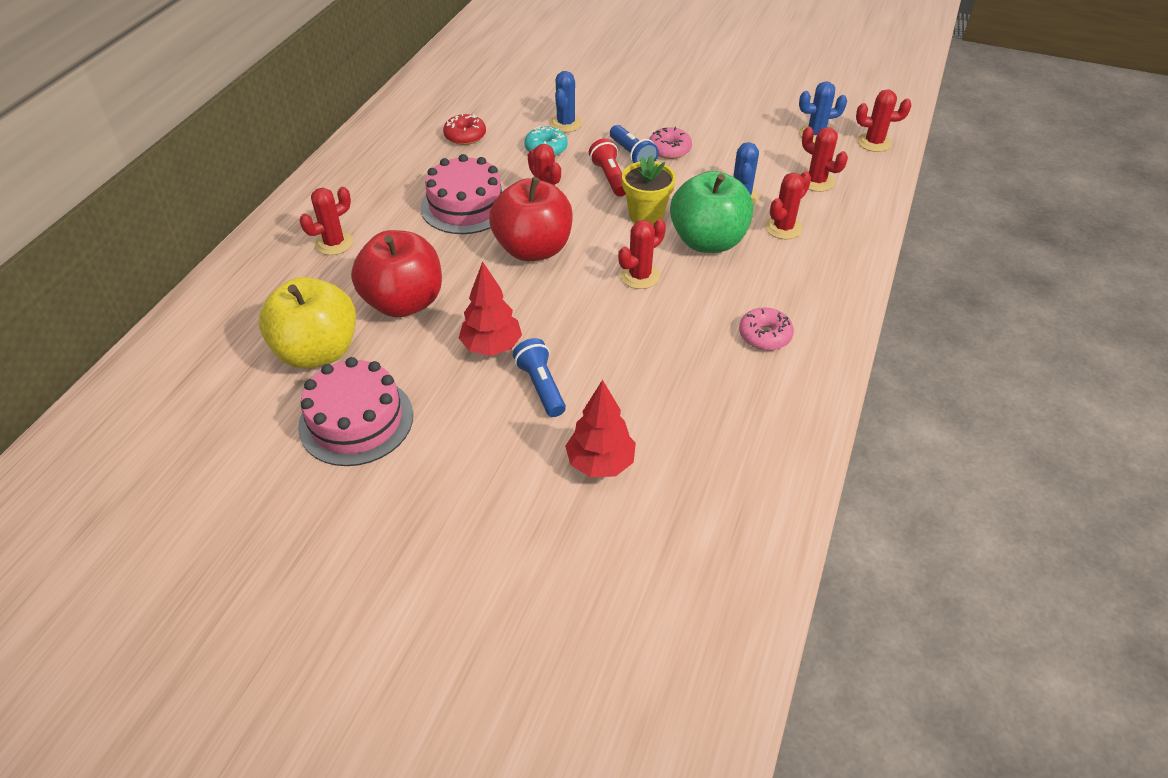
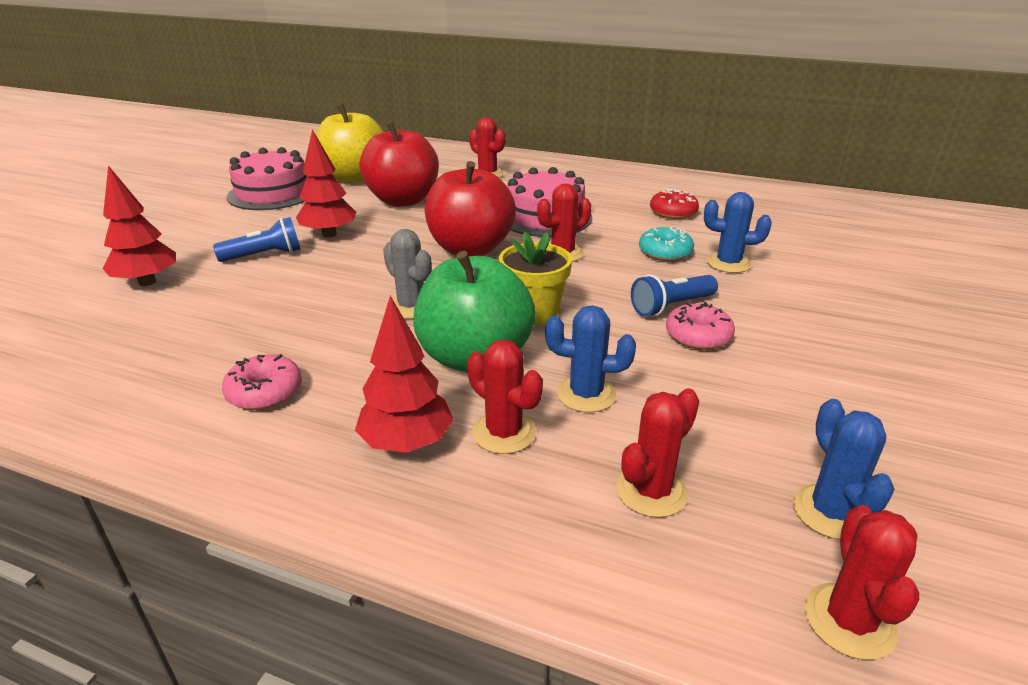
camera: 90 degrees right, 15 degrees down
(610, 177) = (613, 290): red flashlight -> none
(639, 276) = (411, 306): red cactus -> grey cactus
(801, 264) = (407, 443): none -> red tree

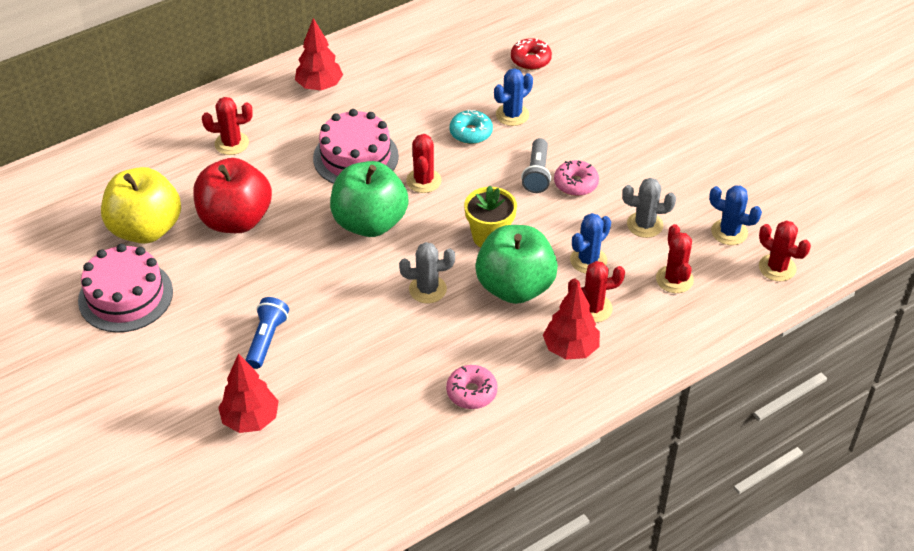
camera: 55 degrees left, 15 degrees up
(329, 234) = (262, 289): red tree -> red tree (319, 86)
(470, 249) = (370, 222): red apple -> green apple
(671, 306) = (537, 174): blue flashlight -> grey flashlight
(673, 212) = (417, 89): red donut -> red donut (530, 60)
(714, 416) = (645, 225): none -> grey cactus

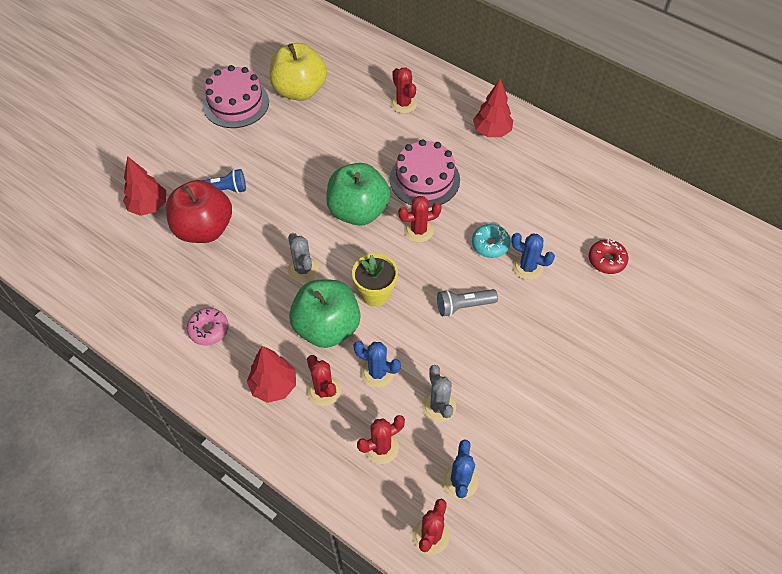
camera: 70 degrees right, 10 degrees up
(235, 220) = (328, 133): red apple -> red apple (204, 229)
(575, 184) = (465, 338): pink donut -> none

